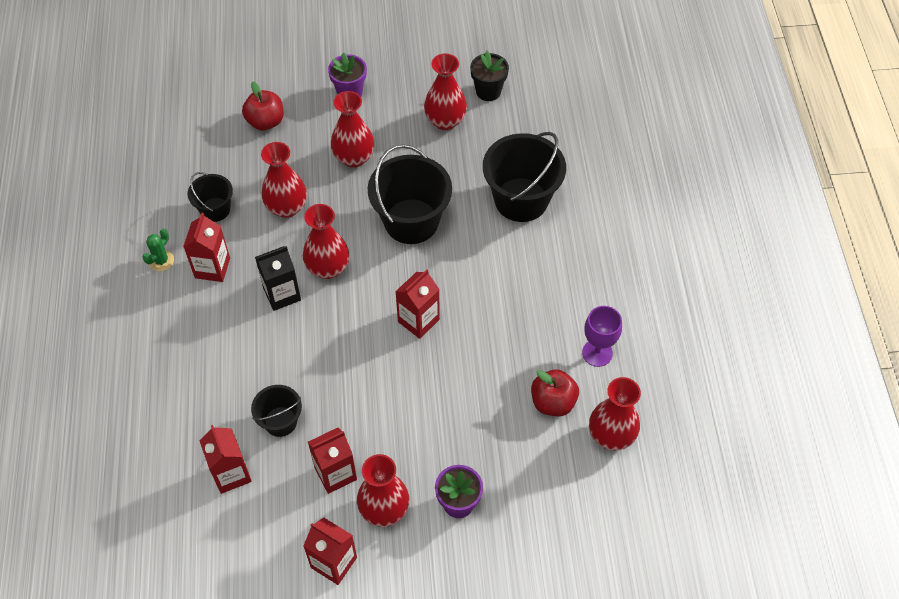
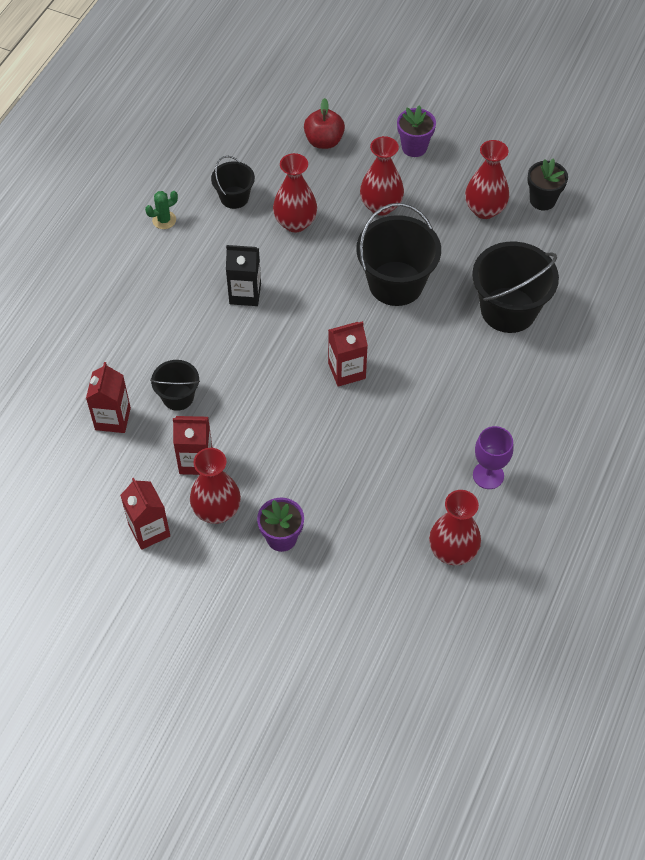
camera: 30 degrees right, 0 degrees up
(212, 268) = (201, 245): red carton -> none
(328, 268) = (297, 290): red vase -> none
(553, 402) = (419, 497): red apple -> none

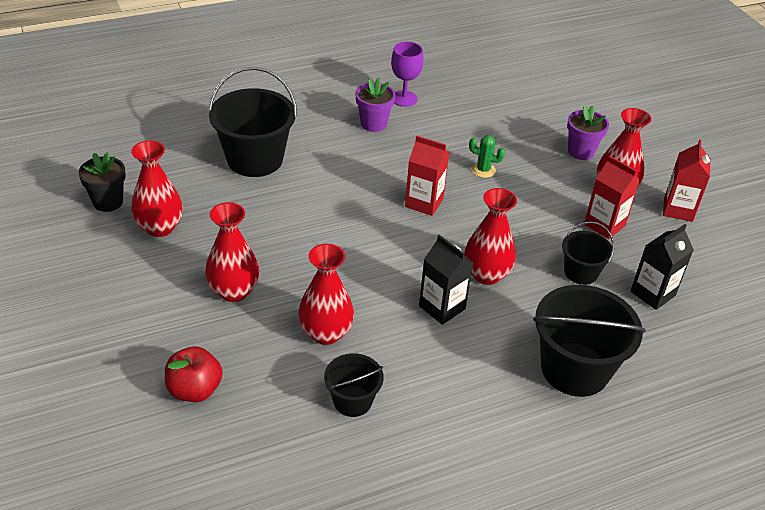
camera: 140 degrees left, 15 degrees down
(113, 419) = (652, 293): red carton -> black carton
(164, 220) = (448, 432): green cactus -> green cactus (483, 170)
(396, 283) = (308, 228): black bucket -> black bucket (574, 369)
(414, 147) = (128, 318): purple flower pot -> purple flower pot (373, 124)
(452, 551) = (474, 85): red vase -> red vase (486, 274)

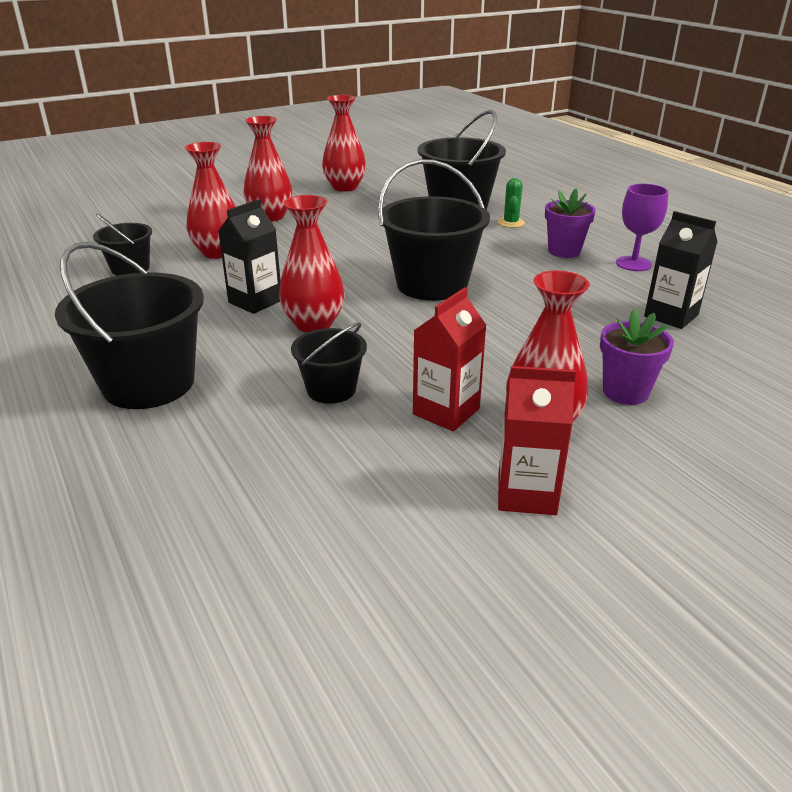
camera: 85 degrees right, 10 degrees down
(108, 202) = (370, 170): black flower pot -> none
(195, 390) = (157, 215): red apple -> none
(424, 203) = (432, 284): red carton -> black bucket
(483, 170) = (520, 316): green cactus -> green cactus (511, 223)
(652, 293) = (296, 453): black carton -> black carton (671, 316)

